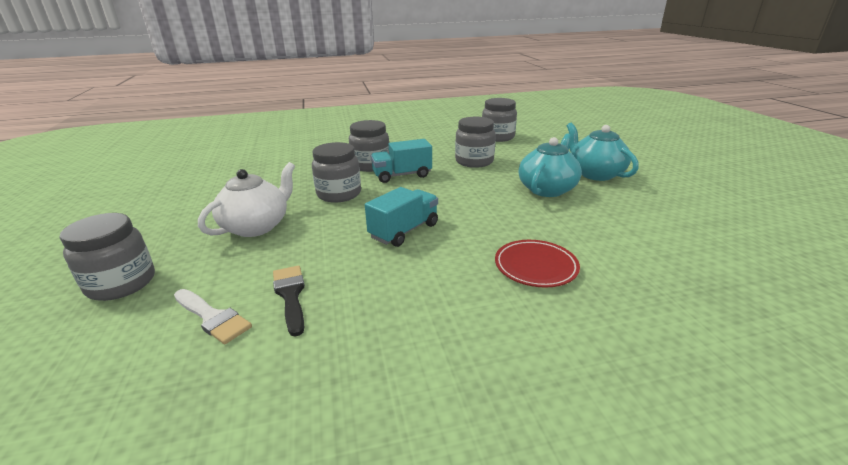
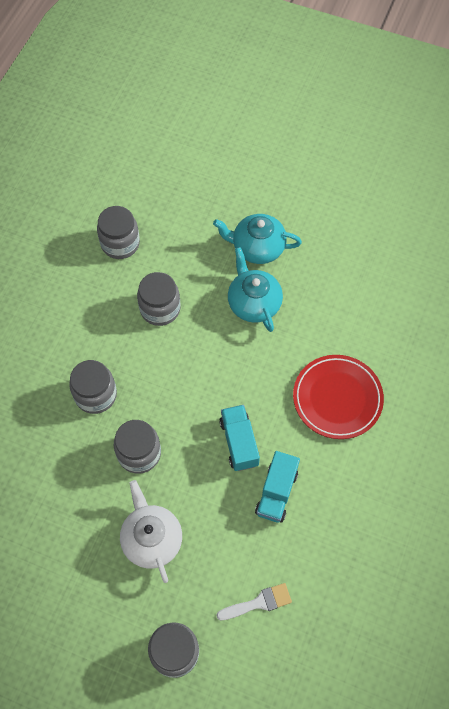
camera: 55 degrees left, 35 degrees up
(291, 295) = (267, 550): black brush -> none
(402, 175) = (141, 384): turquoise truck -> turquoise truck (276, 492)
(535, 267) = (337, 398): red plate -> red plate, size x1.55

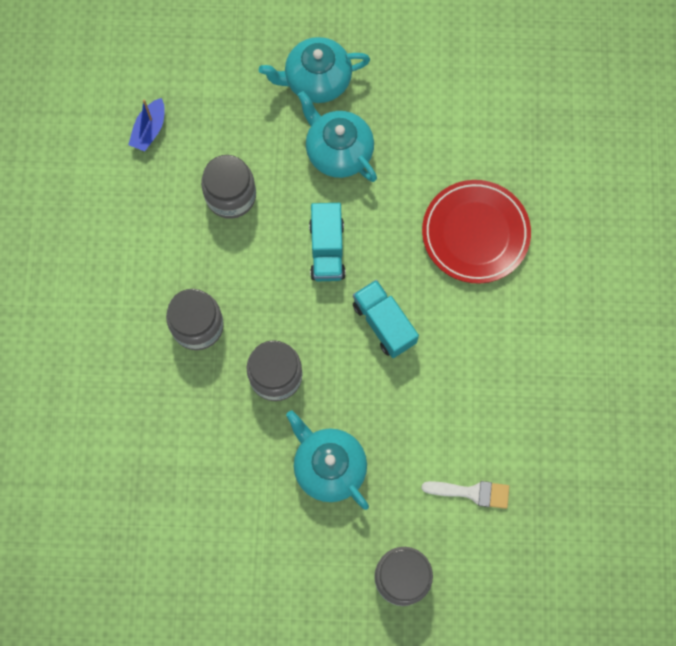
camera: 20 degrees left, 10 degrees up
(120, 243) = (149, 130): grey jar -> blue boat
(151, 539) = (328, 466): white teapot -> turquoise teapot
(258, 603) = (471, 492): white brush -> white brush turned 45 degrees clockwise
(276, 492) = (446, 365): turquoise truck -> turquoise truck (327, 250)

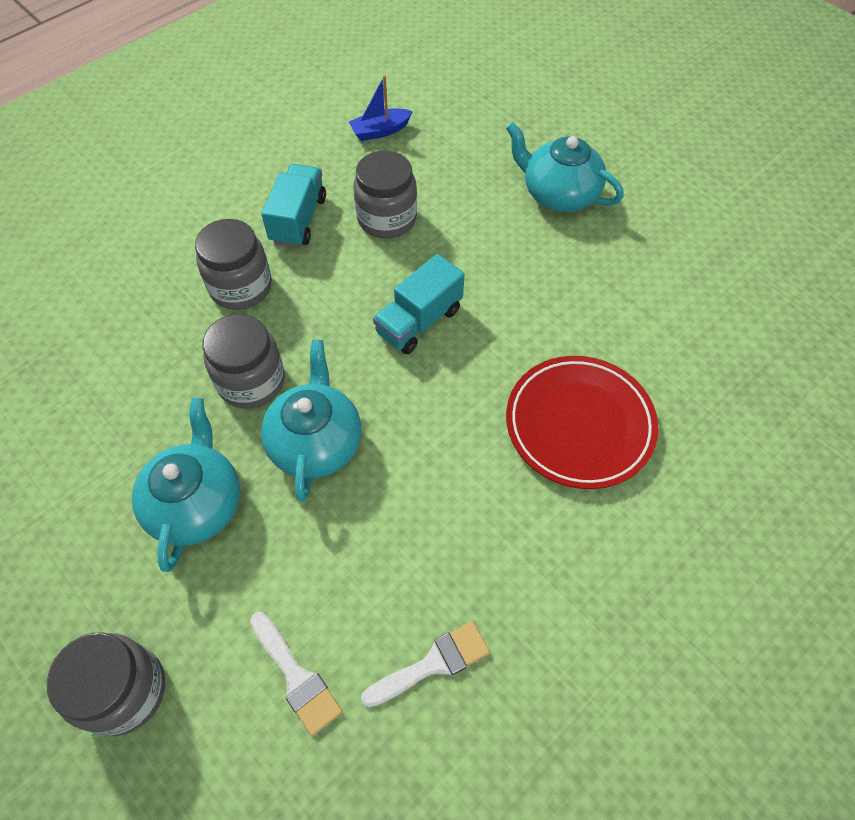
camera: 45 degrees right, 15 degrees down
(338, 151) = (518, 256): turquoise teapot -> turquoise teapot (316, 442)
(384, 323) = (399, 425): turquoise truck -> turquoise truck (298, 219)
(525, 425) = (432, 664): none -> white brush

